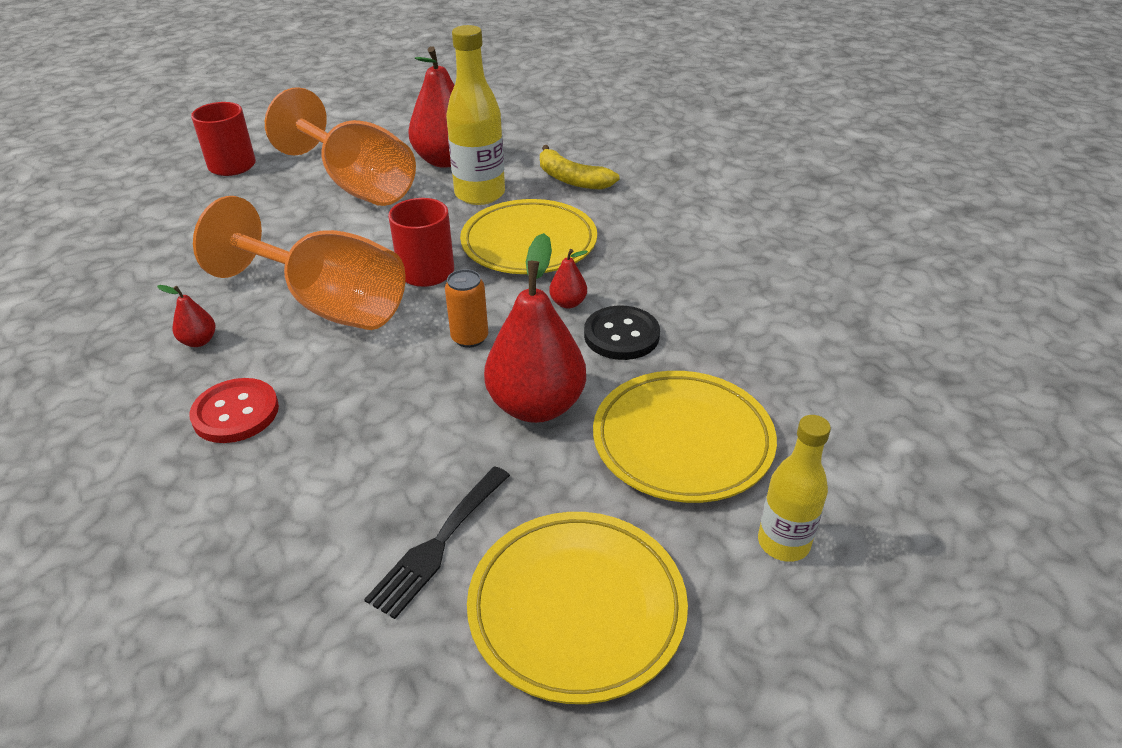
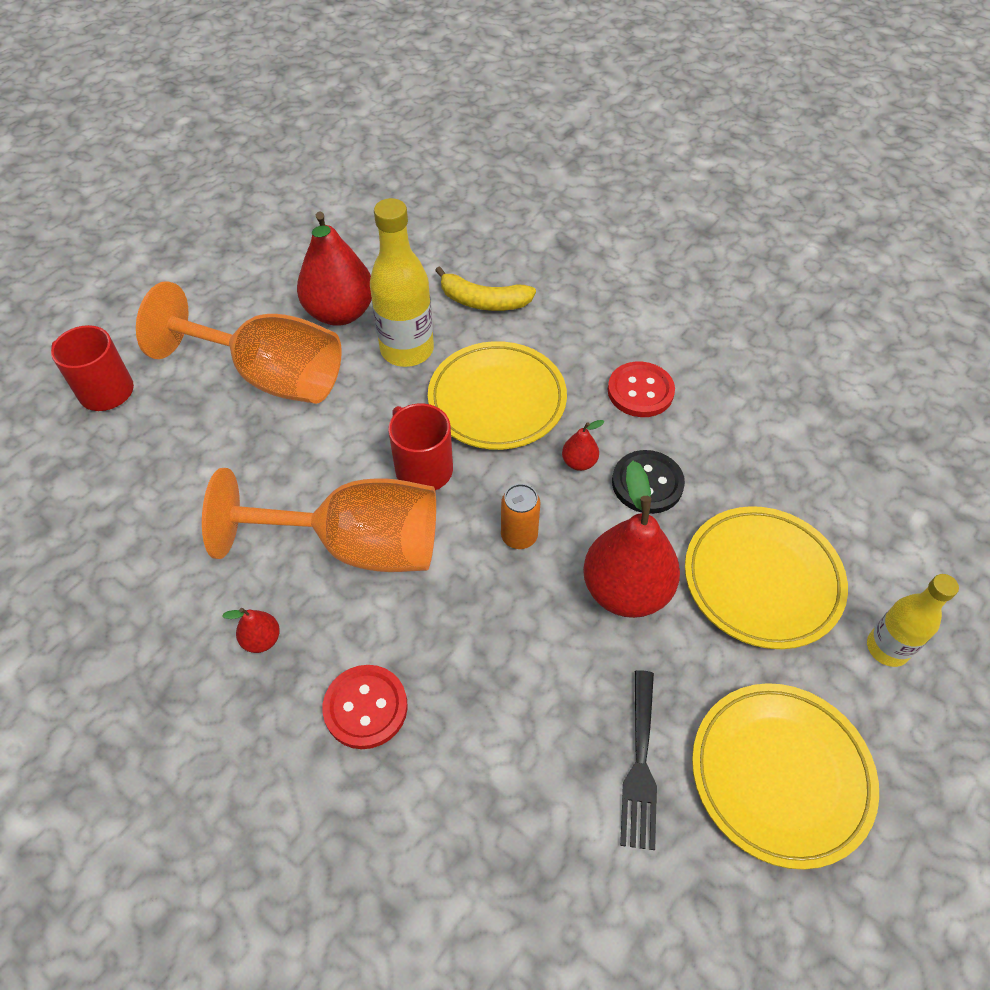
camera: 25 degrees left, 15 degrees up
(667, 270) = (640, 391): none -> red button

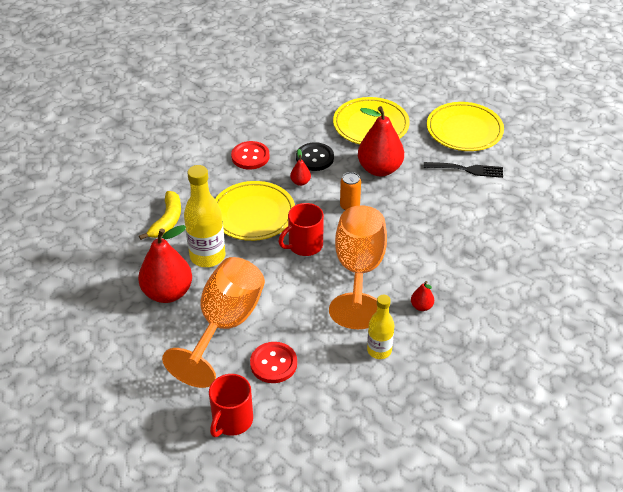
camera: 90 degrees left, 10 degrees down
(365, 707) = (454, 261): red button -> red button (273, 363)
(887, 648) = (402, 94): yellow bottle -> yellow bottle (379, 350)

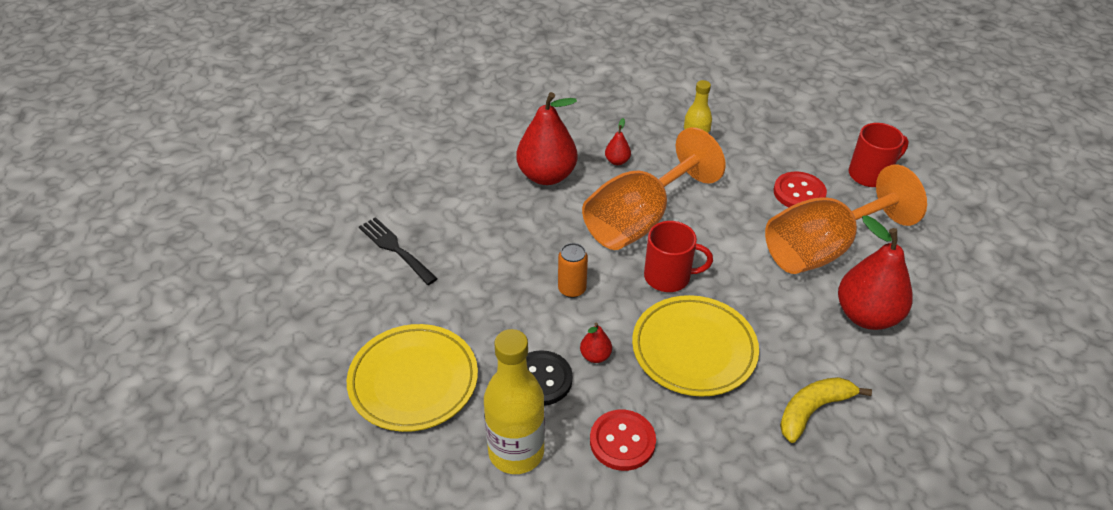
camera: 140 degrees left, 0 degrees up
(207, 256) = (791, 330): yellow bottle -> yellow bottle (516, 452)
(379, 169) = (484, 311): red pear -> red pear (546, 175)
(464, 130) = (322, 296): yellow plate -> none

